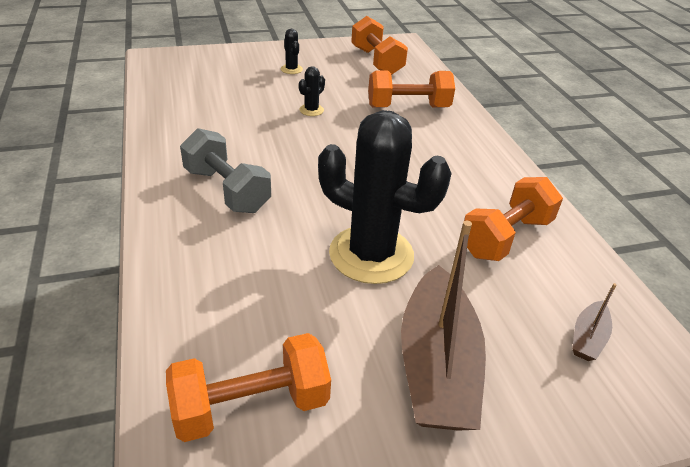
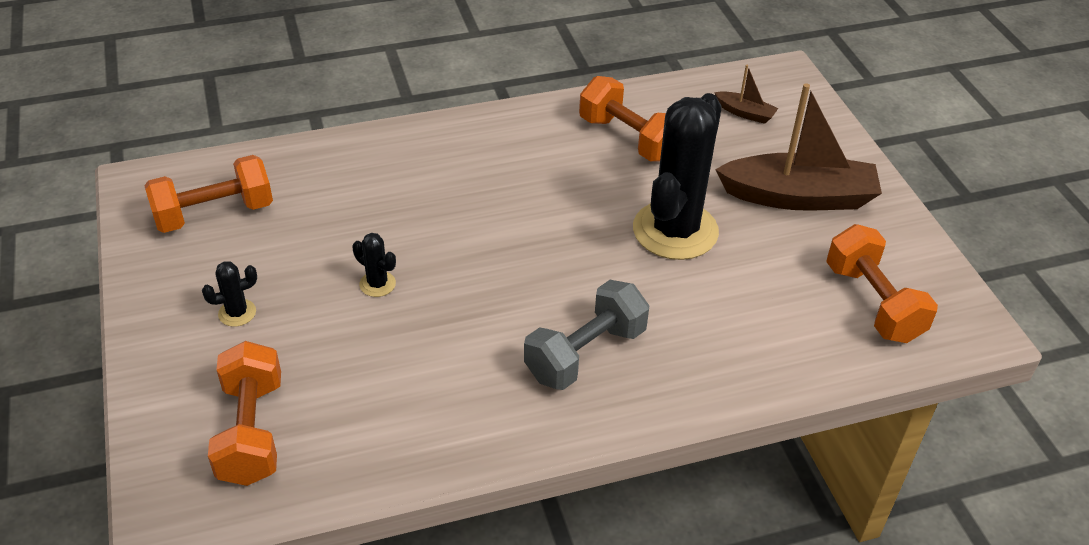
camera: 90 degrees left, 5 degrees up
(408, 107) = (367, 188): orange dumbbell -> orange dumbbell (252, 432)

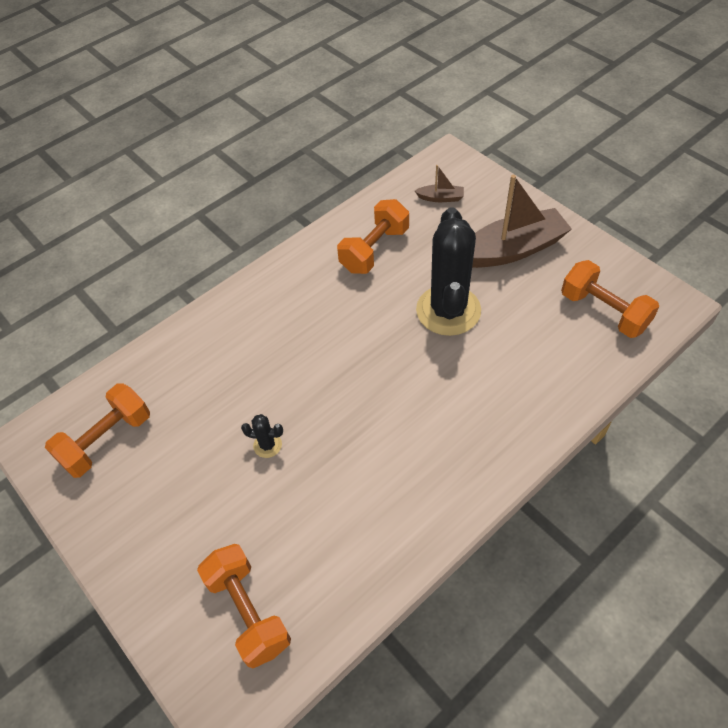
camera: 20 degrees left, 10 degrees up
(237, 313) = (176, 517): black cactus -> none
(585, 353) = (445, 434): grey dumbbell -> none
(628, 139) = (374, 250): orange dumbbell -> orange dumbbell turned 75 degrees counterclockwise

